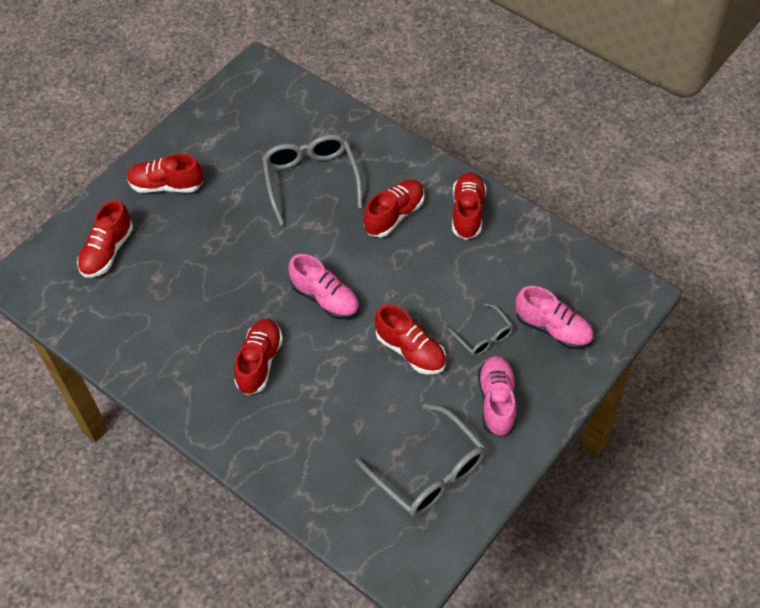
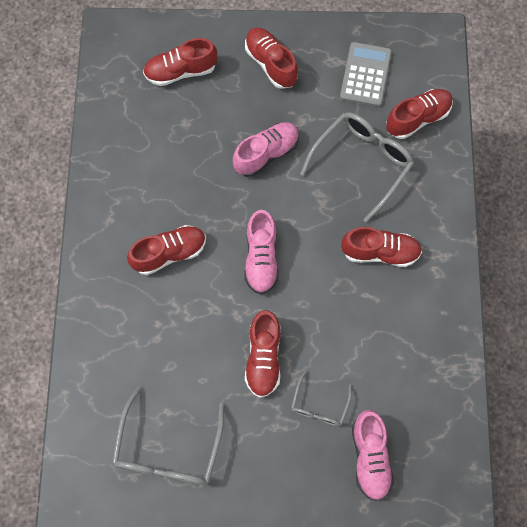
camera: 50 degrees right, 15 degrees up
(241, 131) = (365, 75): none -> grey calculator
(468, 212) = (430, 308): red shoe -> red shoe (417, 118)
(497, 401) = (268, 458): pink shoe -> pink shoe (266, 153)

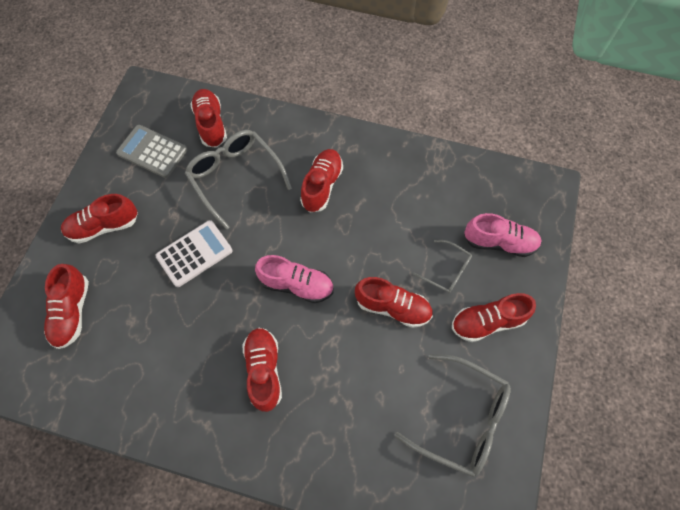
camera: 75 degrees left, 5 degrees down
(266, 153) = (194, 253): pink shoe -> white calculator
(274, 458) = (487, 321): none -> red shoe

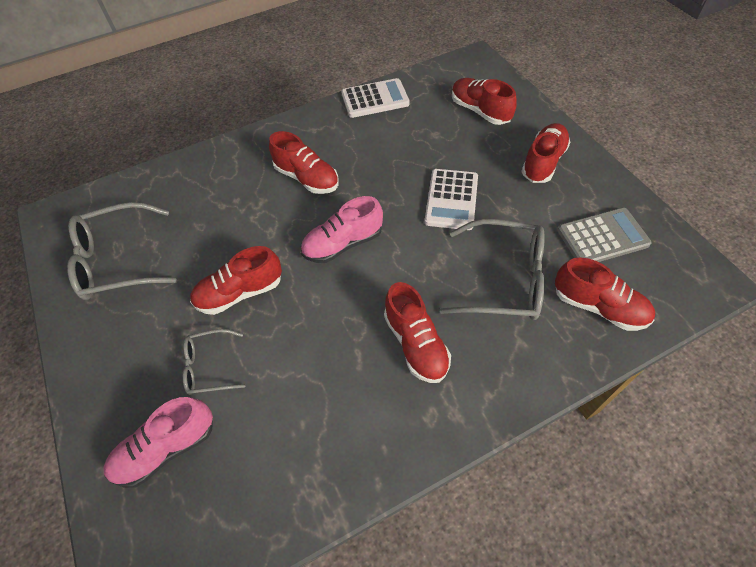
camera: 140 degrees right, 10 degrees down
(122, 412) = (375, 99): none -> white calculator
(487, 321) = (135, 351): red shoe -> none

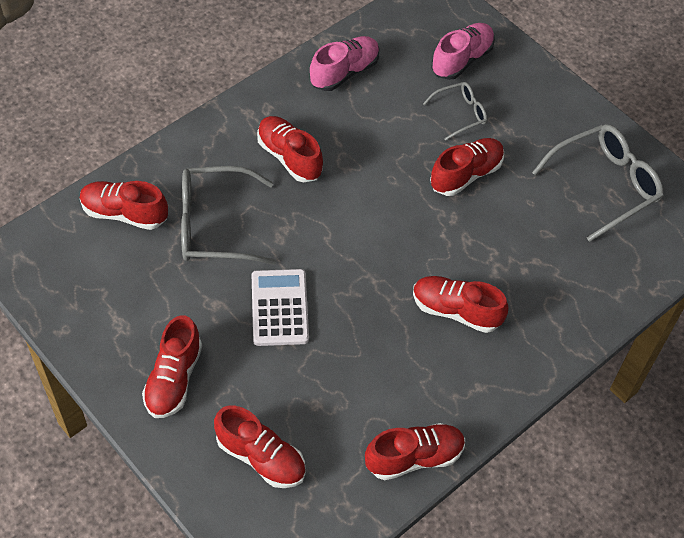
camera: 160 degrees right, 0 degrees up
(343, 244) = (385, 237): pink shoe -> pink shoe (344, 72)
(375, 99) = (414, 457): white calculator -> red shoe
(602, 237) = (112, 286): grey calculator -> none

